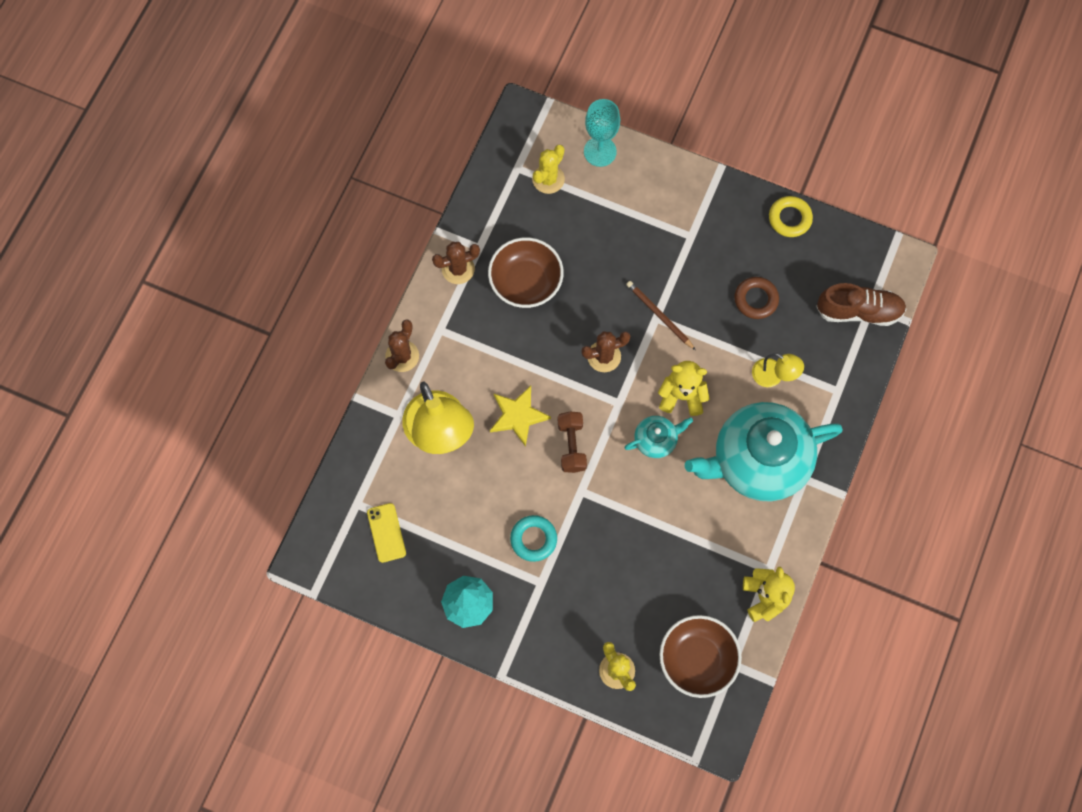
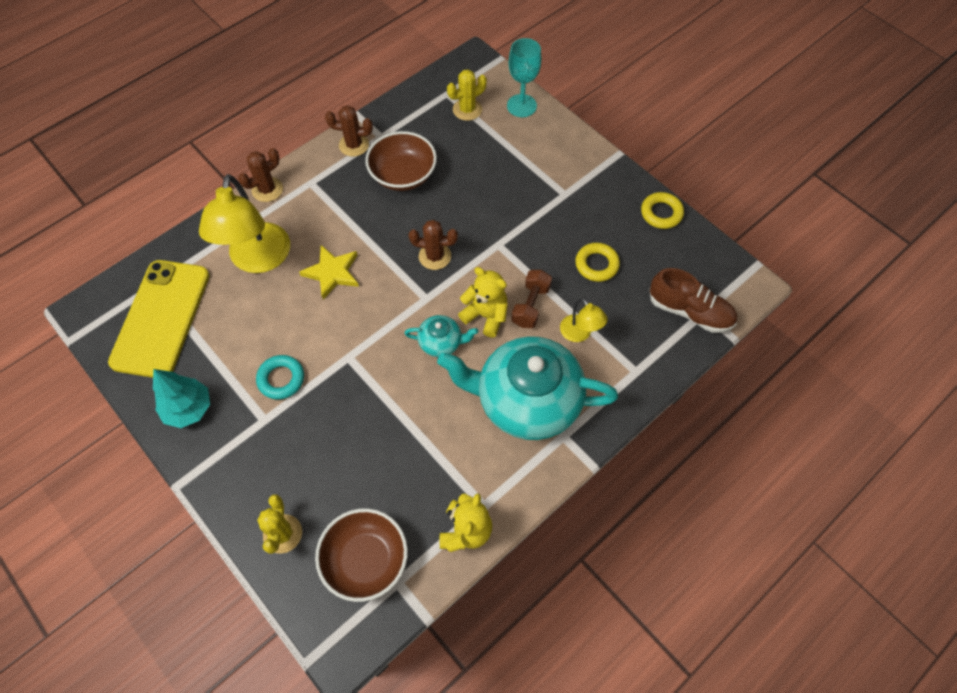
camera: 25 degrees right, 10 degrees down
(386, 532) = (161, 318): yellow phone -> yellow phone, size x2.28
(571, 445) = (363, 315): brown dumbbell -> brown dumbbell (531, 305)
(659, 315) = (502, 243): brown pencil -> none
(756, 299) = (596, 264): brown ring -> yellow ring

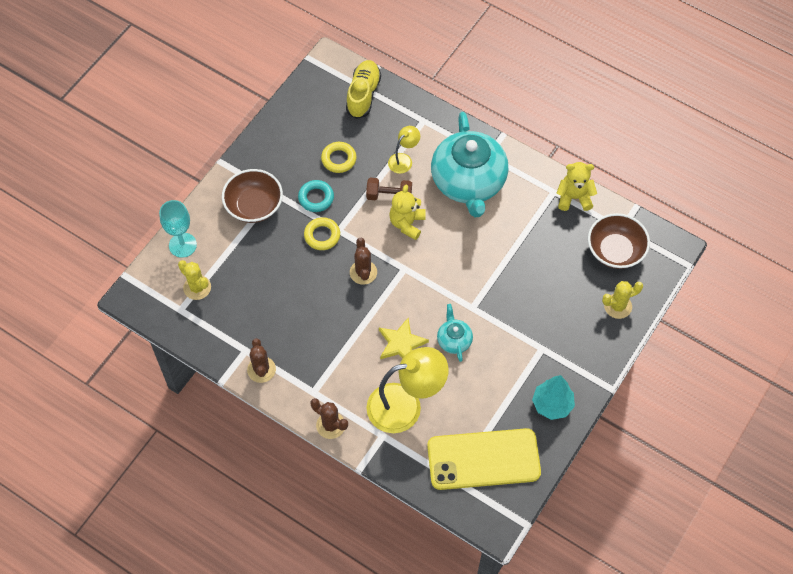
camera: 105 degrees left, 0 degrees up
(281, 379) = (506, 348): turquoise ring -> turquoise ring (316, 198)
(403, 175) = (285, 319): brown bowl -> brown bowl (254, 206)
(441, 342) = (440, 248): turquoise teapot -> turquoise teapot (454, 340)
(661, 213) = (277, 124): yellow ring -> yellow ring (322, 235)
(690, 311) = (363, 94): brown shoe -> yellow shoe

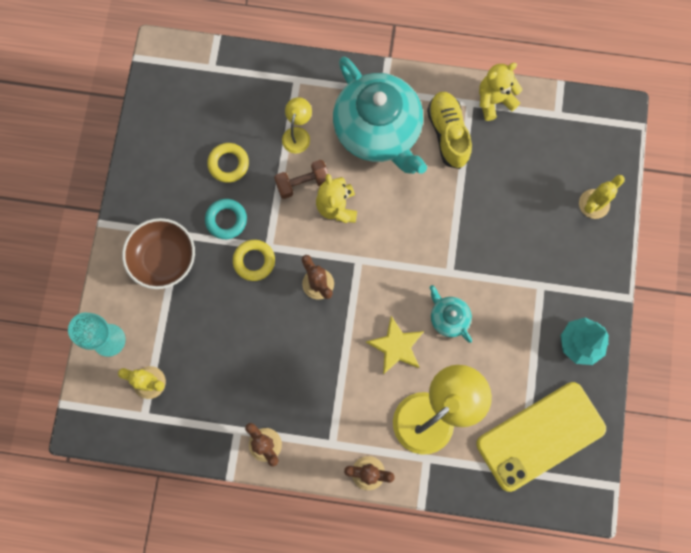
camera: 25 degrees left, 15 degrees up
(363, 94) = (218, 76): yellow shoe -> yellow shoe (448, 134)
(615, 250) = (563, 142): brown bowl -> none

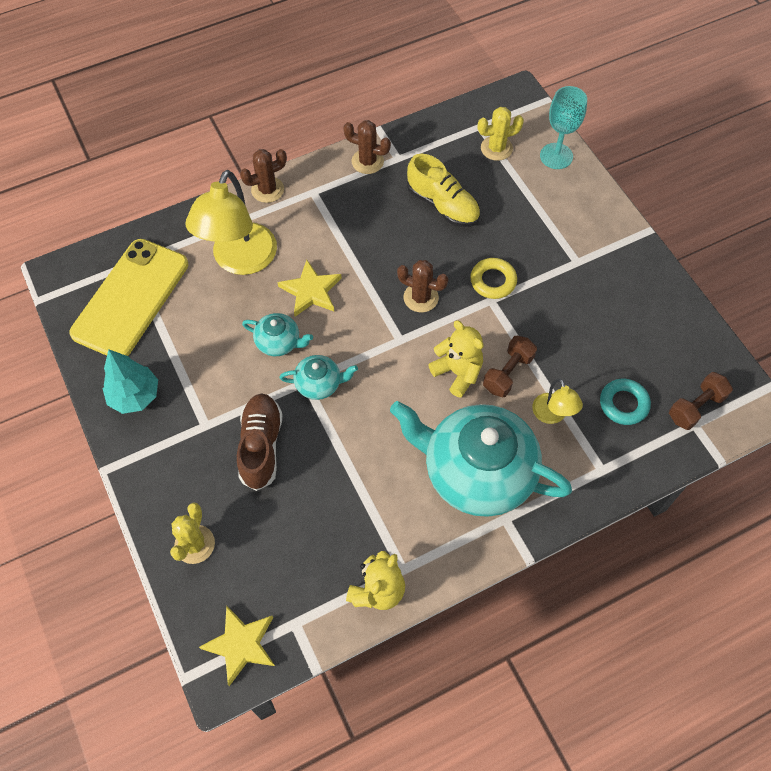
camera: 145 degrees right, 15 degrees down
(164, 259) = (571, 236): brown bowl -> none
(199, 77) = (695, 407): none -> brown dumbbell
(226, 220) = (547, 298): turquoise ring -> turquoise ring (623, 404)
(228, 164) = (591, 346): yellow ring -> none
(440, 264) = (319, 384): none -> turquoise teapot
(448, 134) = (402, 517): yellow shoe -> yellow shoe (443, 205)
(510, 243) = (261, 446): none -> brown shoe
(598, 123) = (241, 644): none -> yellow star

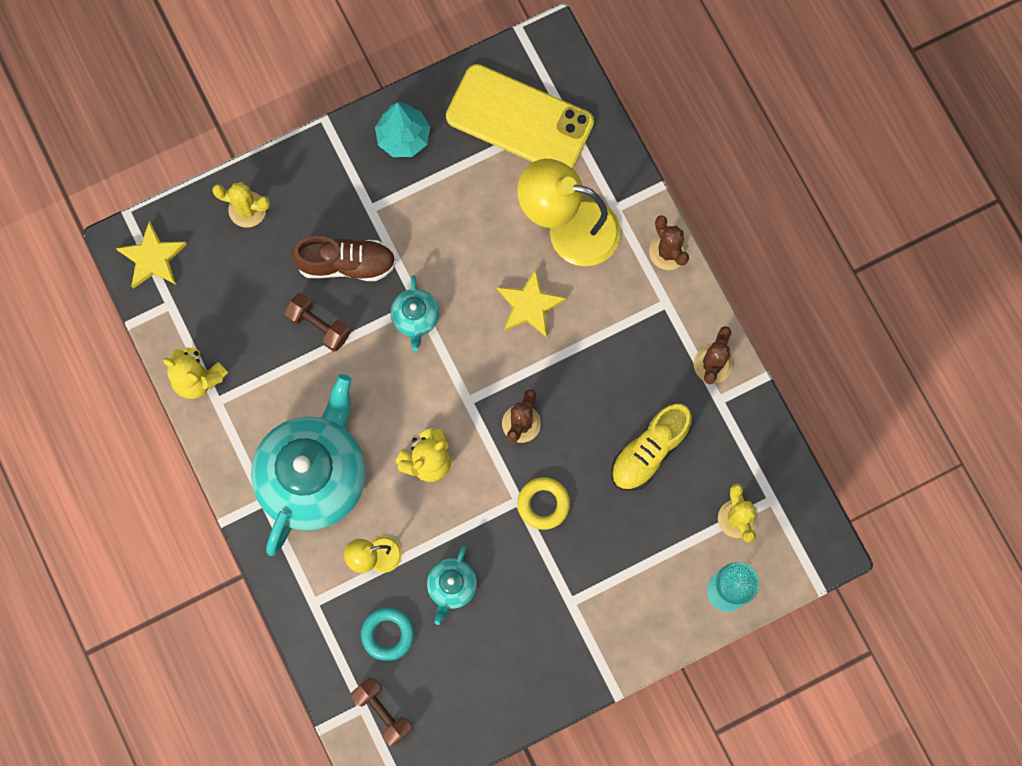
camera: 90 degrees right, 15 degrees up
(279, 342) = (465, 275): turquoise teapot -> turquoise teapot (451, 586)
(508, 373) = (426, 514): brown dumbbell -> brown dumbbell (319, 326)

